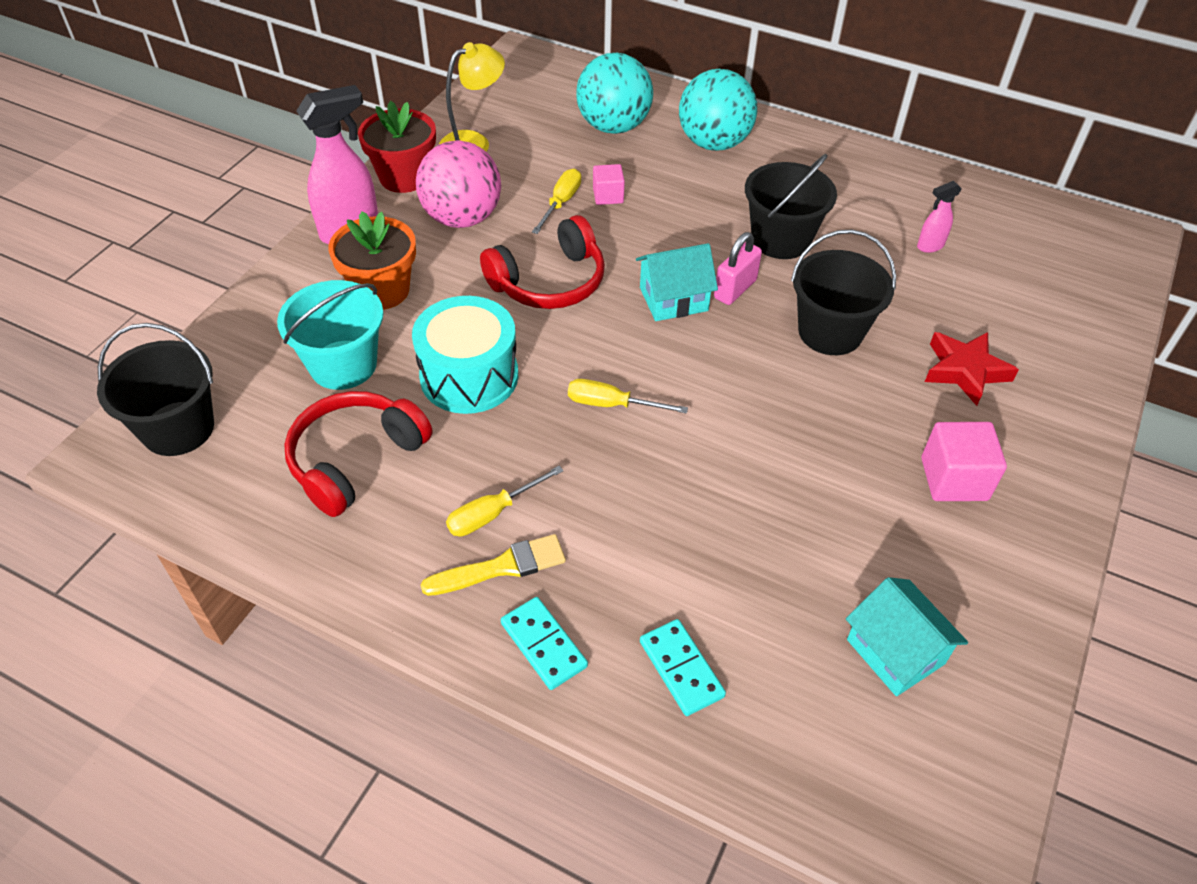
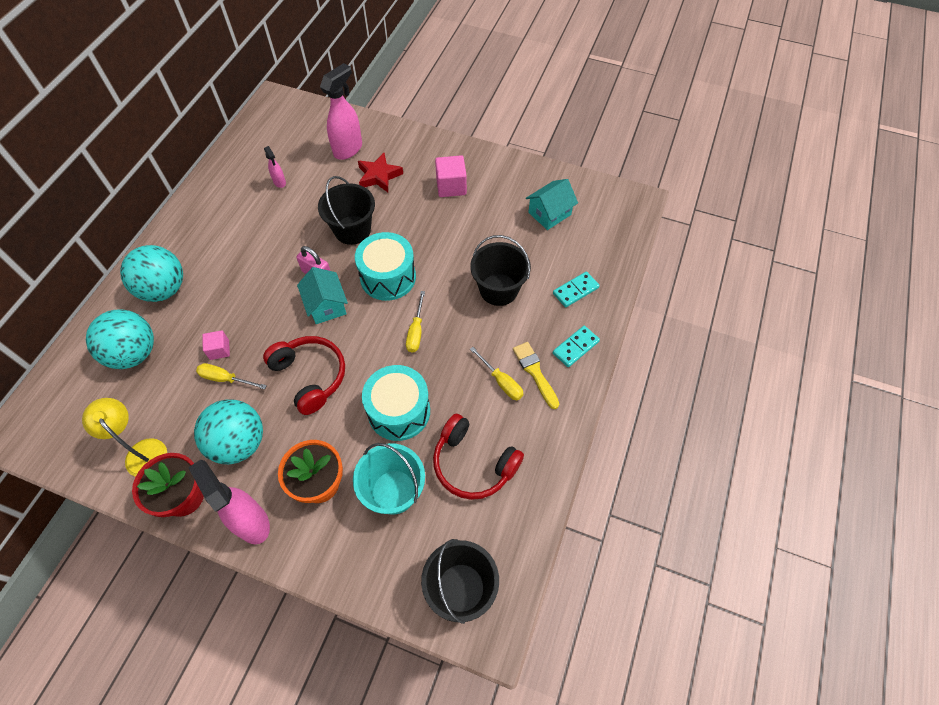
camera: 95 degrees left, 10 degrees up
(462, 218) = (239, 443): pink ball -> turquoise ball
(727, 374) = (388, 277): none -> turquoise drum
(781, 239) = (271, 252): black bucket -> black bucket (498, 289)
(1027, 330) = (348, 149): none -> pink spray bottle

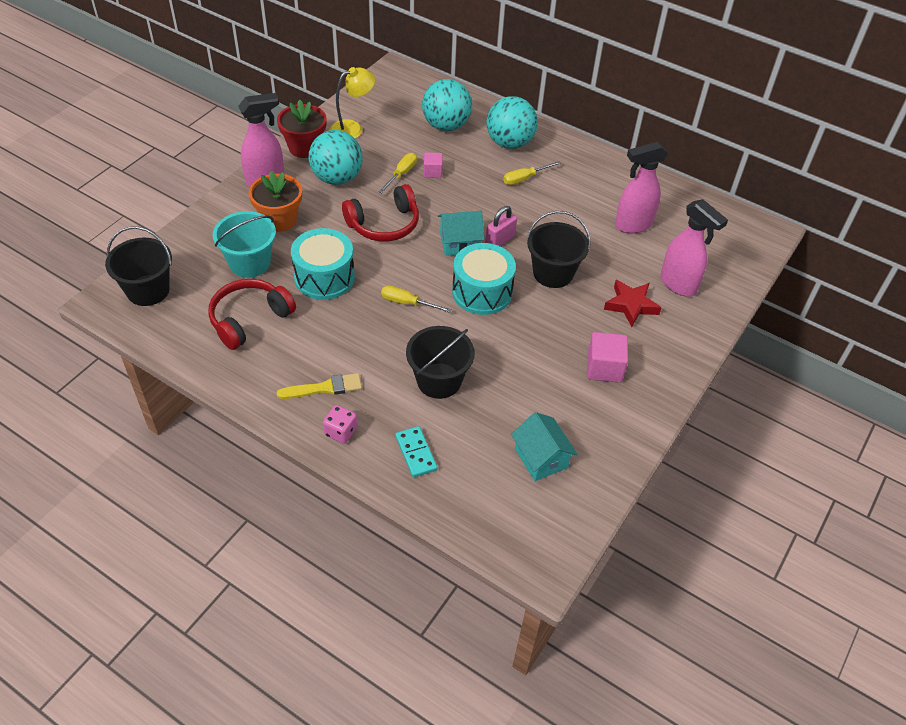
camera: 100 degrees right, 10 degrees down
(279, 182) = (632, 225): pink spray bottle -> pink spray bottle, size x2.02
(501, 382) = (324, 358): yellow screwdriver -> yellow screwdriver (525, 178)
(575, 347) = (341, 432): turquoise domino -> pink dice

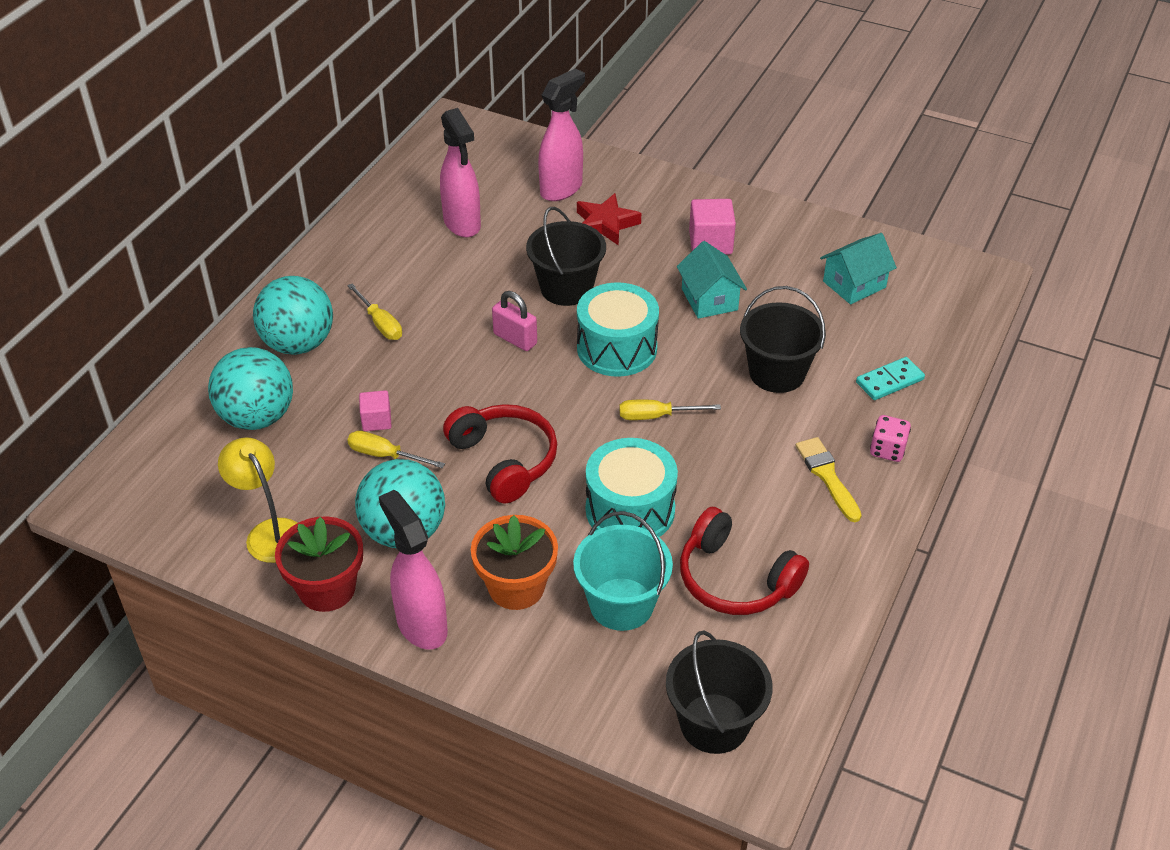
camera: 95 degrees left, 5 degrees down
(407, 303) = (656, 416): yellow screwdriver -> yellow screwdriver turned 75 degrees clockwise
(459, 243) = (528, 377): turquoise house -> turquoise house (709, 299)

